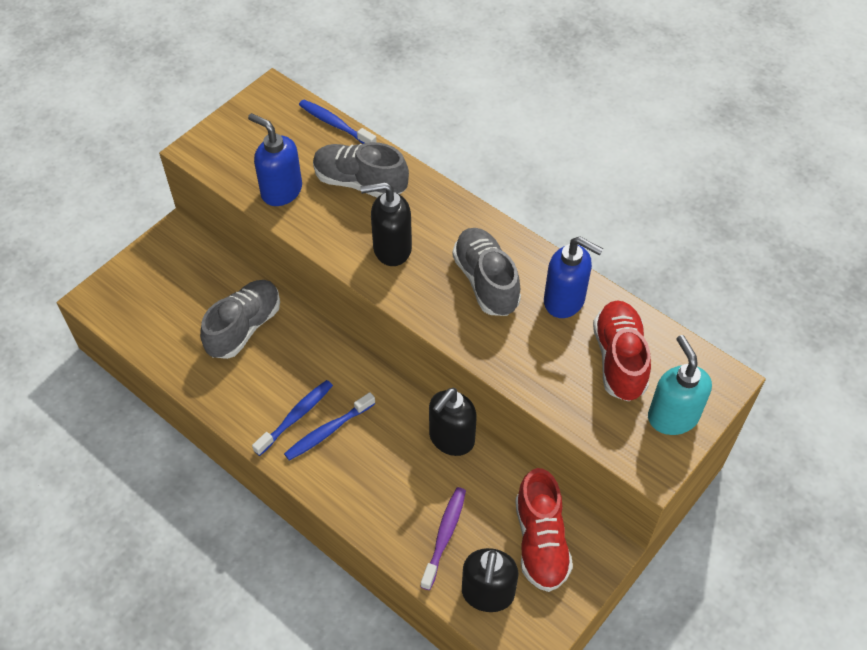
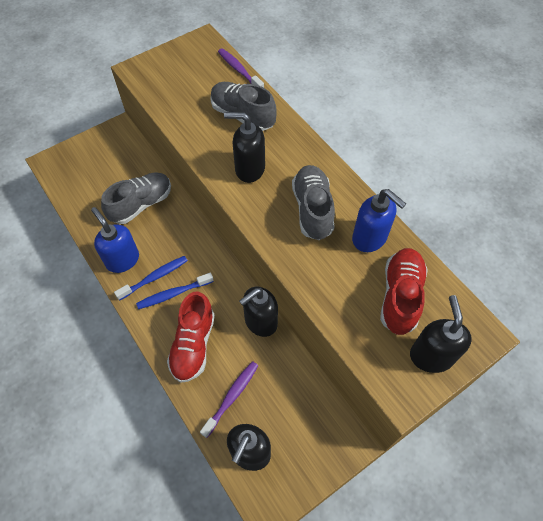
camera: 15 degrees right, 5 degrees up
(281, 191) = (184, 110): blue soap dispenser -> blue soap dispenser (122, 260)
(335, 124) = (239, 70): blue toothbrush -> purple toothbrush
(540, 541) = (303, 421): red shoe -> red shoe (193, 345)
(672, 416) = (431, 355): turquoise soap dispenser -> black soap dispenser

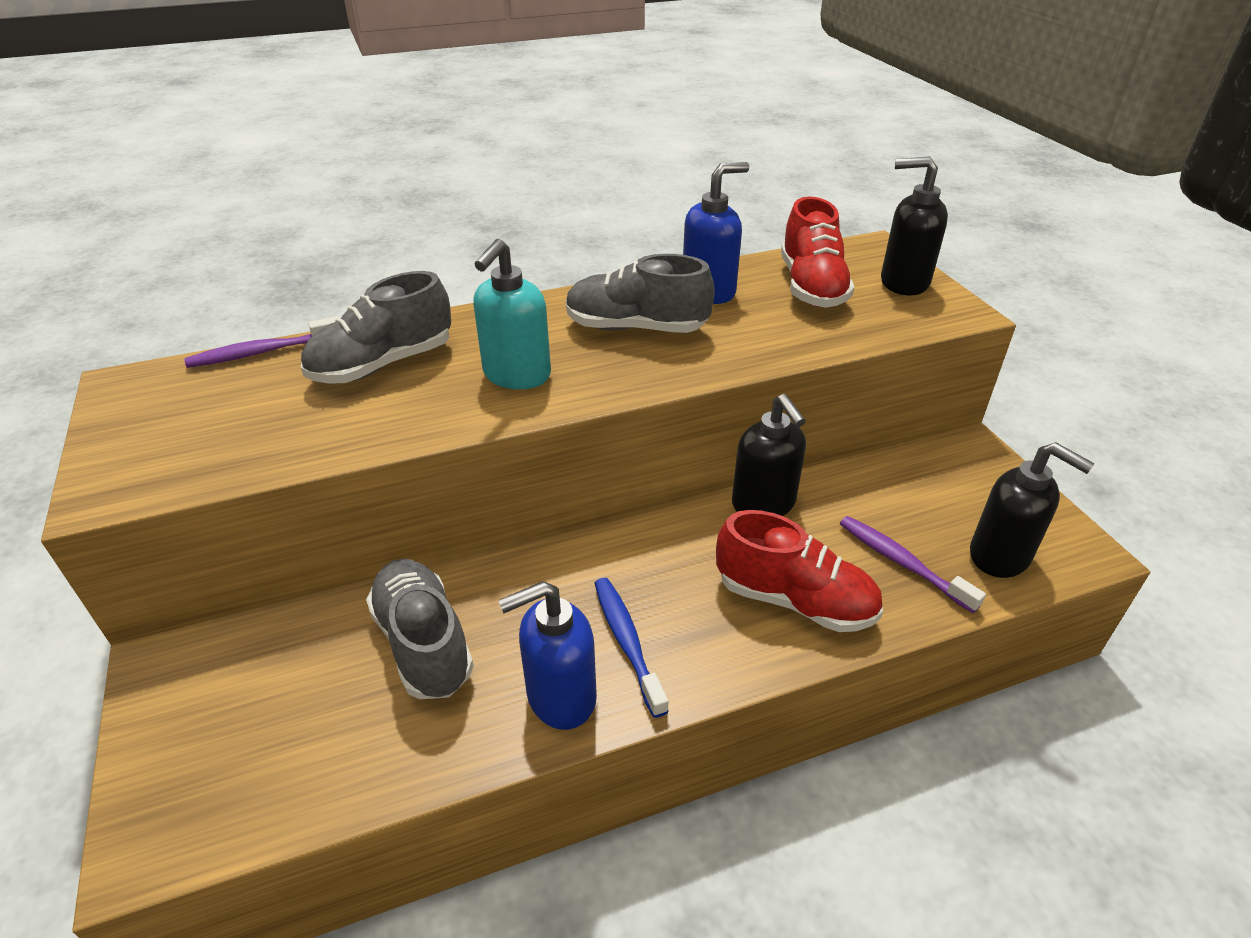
camera: 75 degrees left, 20 degrees down
(173, 294) = (676, 616): blue toothbrush -> none
(249, 169) = (516, 375): black soap dispenser -> turquoise soap dispenser
(400, 296) = (811, 287): red shoe -> red shoe turned 120 degrees counterclockwise

